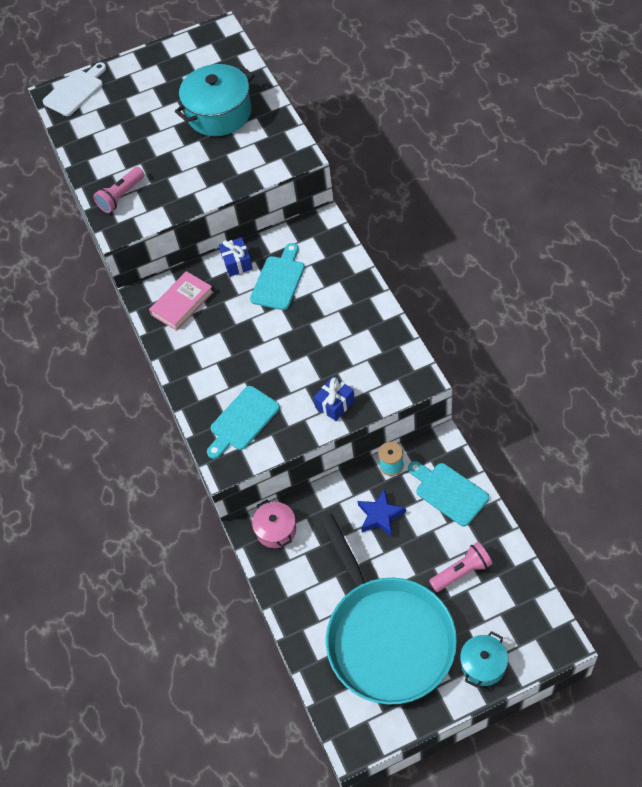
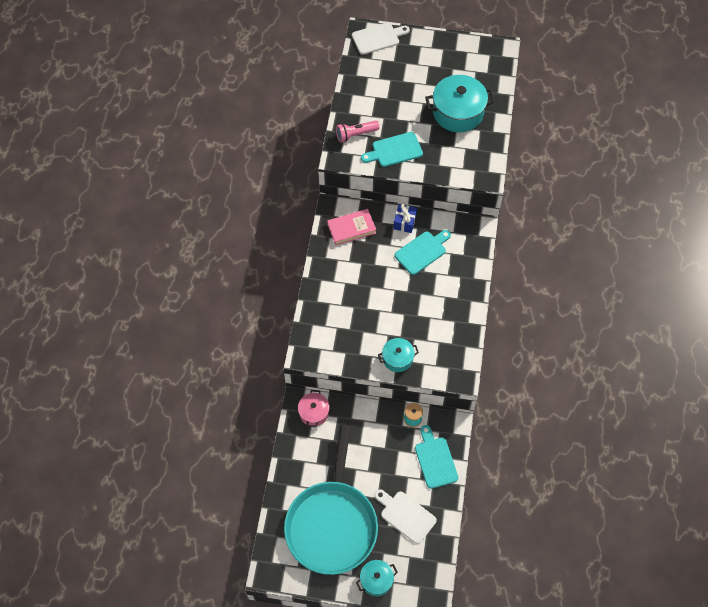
camera: 25 degrees right, 5 degrees up
(242, 421) = (334, 332): turquoise cutting board -> turquoise cutting board (394, 150)
(335, 404) = (397, 358): blue gift -> turquoise pot
(380, 515) = (382, 446): blue star -> none
(462, 572) = (406, 515): pink flashlight -> white cutting board

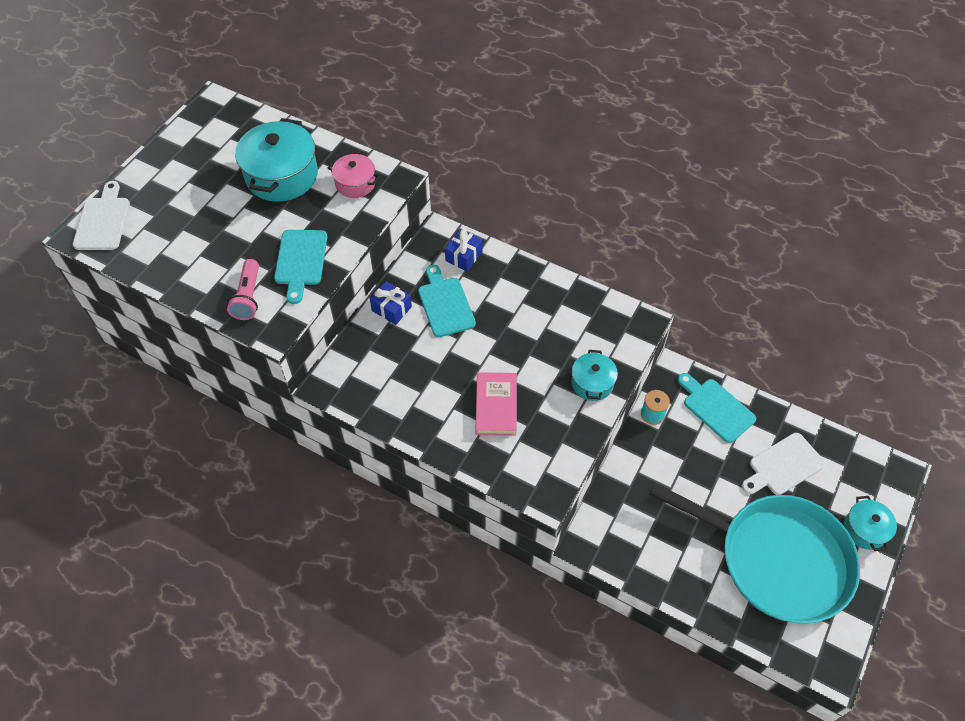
camera: 70 degrees left, 5 degrees down
(314, 412) = (607, 530): pink pot -> pink pot (355, 183)
(351, 228) = (371, 373): pink book -> pink book (496, 406)
(435, 460) = (716, 408): turquoise cutting board -> turquoise cutting board turned 45 degrees clockwise
(467, 249) = (464, 256): none -> blue gift

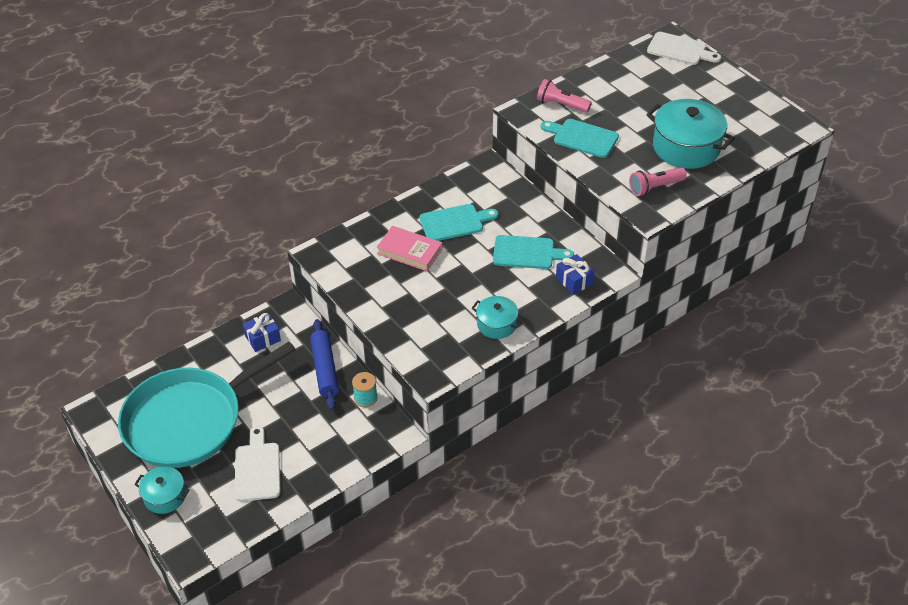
camera: 115 degrees right, 10 degrees down
(355, 183) = (655, 187): pink pot -> pink flashlight
(391, 309) = (540, 220): blue gift -> blue gift (262, 338)
(592, 383) = (393, 317): turquoise pot -> turquoise pot (496, 324)
(641, 465) = (325, 369): none -> blue rolling pin
(716, 408) = (342, 447): turquoise cutting board -> turquoise cutting board (454, 222)

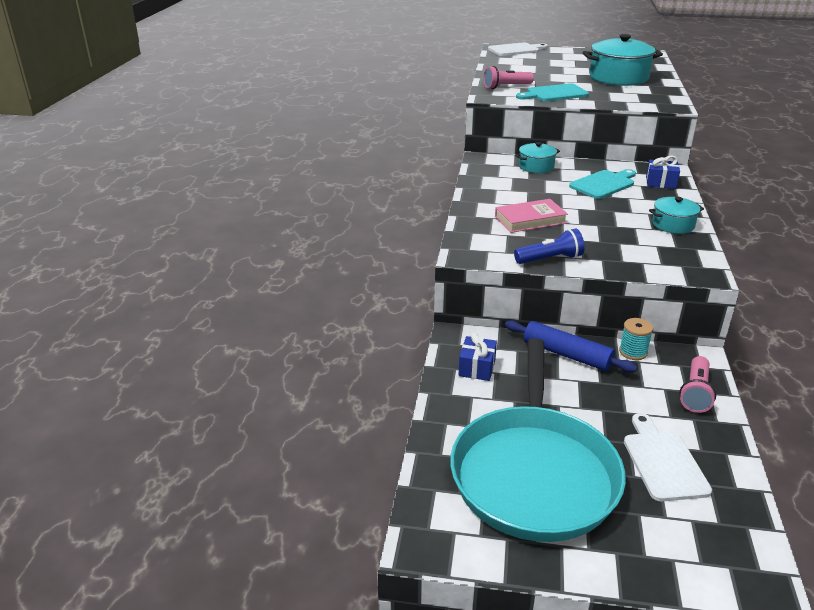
camera: 45 degrees left, 15 degrees down
(165, 496) = (639, 556): turquoise pot -> turquoise pot (536, 167)
(257, 468) = (663, 461): white cutting board -> white cutting board turned 45 degrees clockwise
(360, 294) = (550, 259): none -> blue flashlight
(454, 222) = (525, 192): turquoise cutting board -> none
(655, 187) = (646, 96): pink flashlight -> pink flashlight (695, 393)

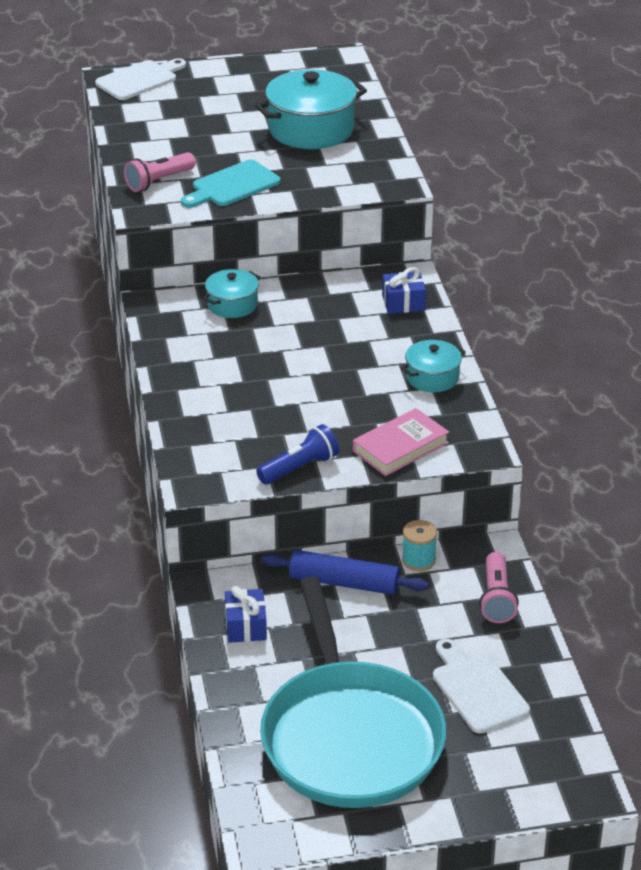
camera: 20 degrees left, 5 degrees up
(530, 220) = (255, 407): pink book -> pink book (400, 447)
(604, 184) = (331, 321): turquoise cutting board -> none

